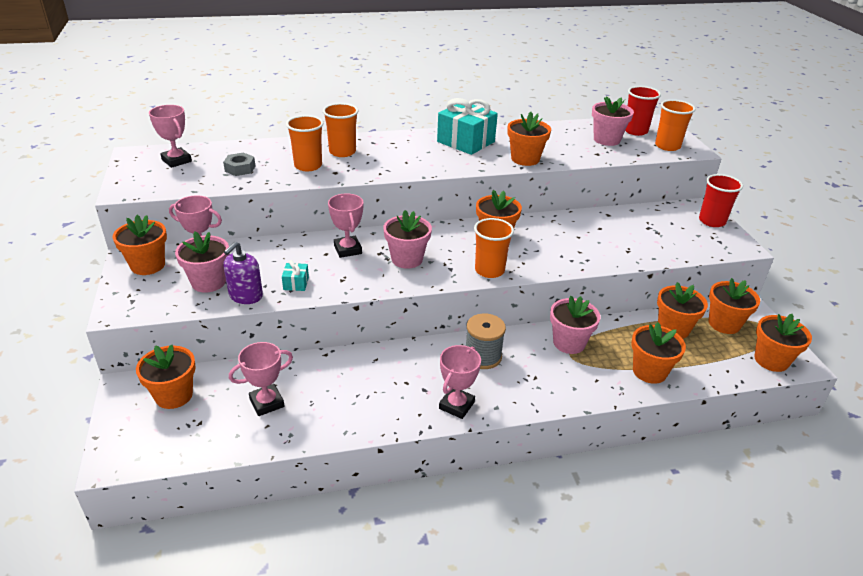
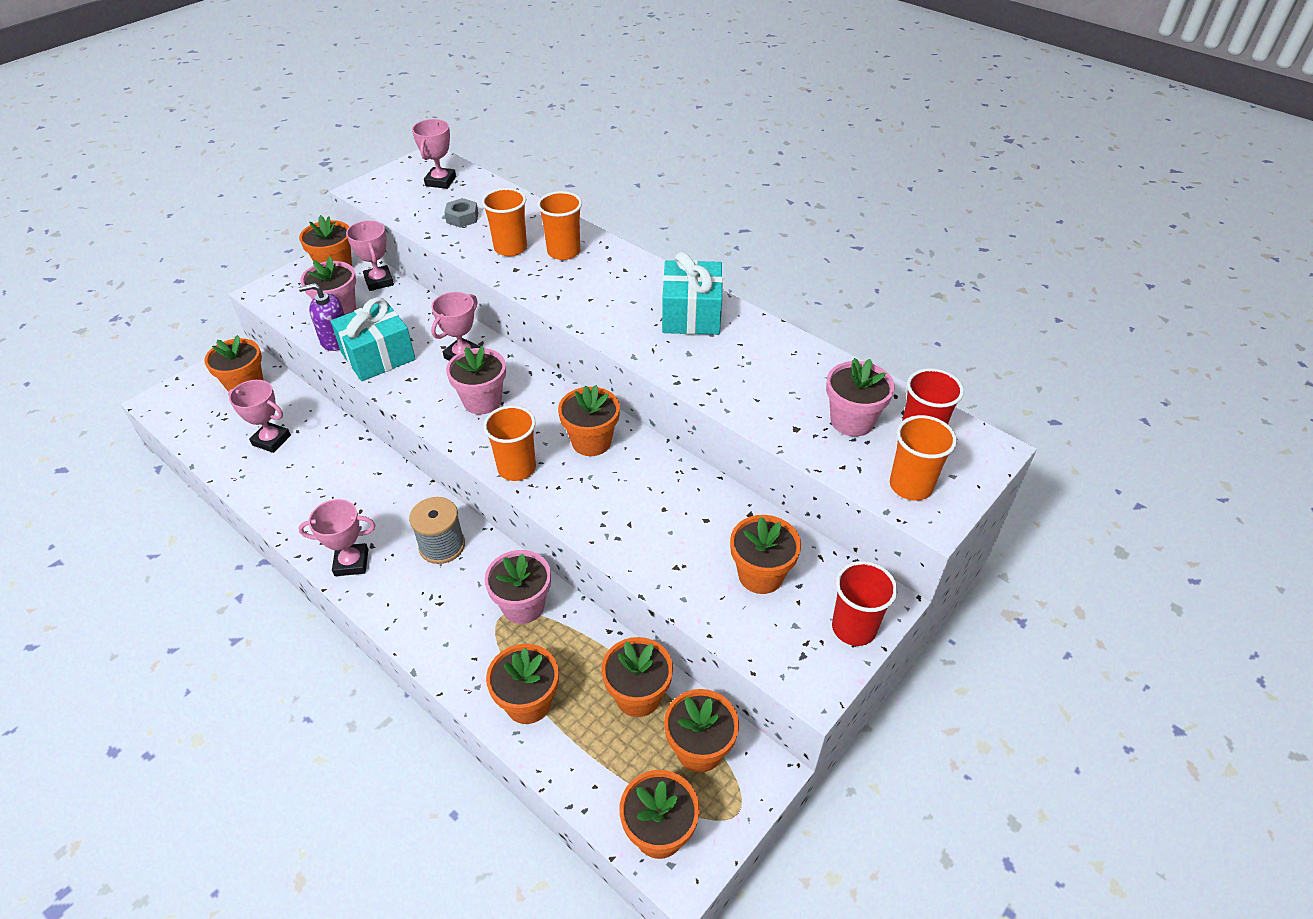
camera: 55 degrees right, 10 degrees up
(296, 283) = (378, 356): turquoise gift -> turquoise gift, size x2.26
(525, 159) = (702, 376): orange flower pot -> orange flower pot (760, 575)

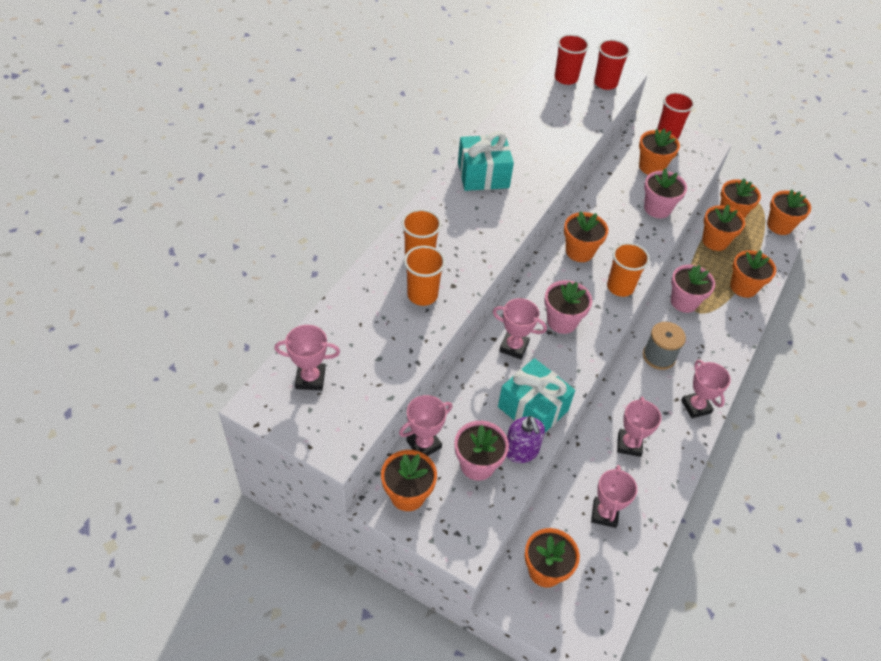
camera: 105 degrees left, 5 degrees up
(336, 481) = (629, 444): none -> pink trophy
(462, 218) = (378, 342): grey nut -> none
(852, 421) = (563, 102): pink flower pot -> pink flower pot (657, 208)
(911, 486) = (605, 83): orange cup -> red cup

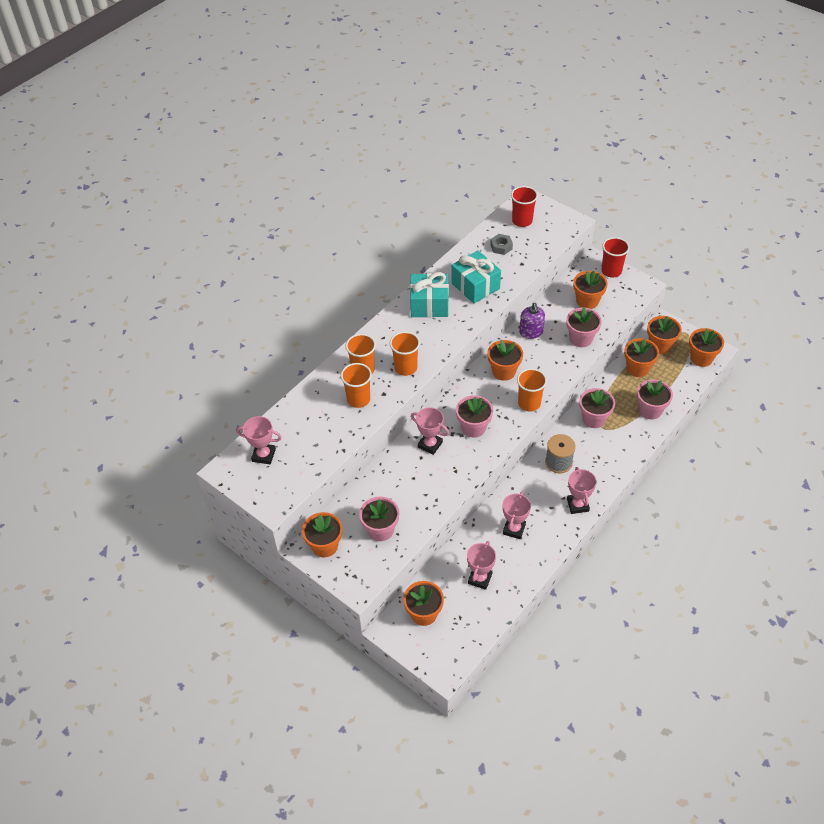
camera: 15 degrees right, 0 degrees up
(424, 444) = (344, 511): pink trophy -> none
(473, 251) = (405, 368): none -> orange cup
(521, 451) = (416, 523): purple soap dispenser -> purple soap dispenser (531, 332)
(533, 408) = (433, 493): turquoise gift -> turquoise gift (475, 286)
(550, 107) = (501, 247): none -> grey nut
(605, 83) = (555, 227): red cup -> none
(743, 287) = (650, 410): orange flower pot -> pink flower pot

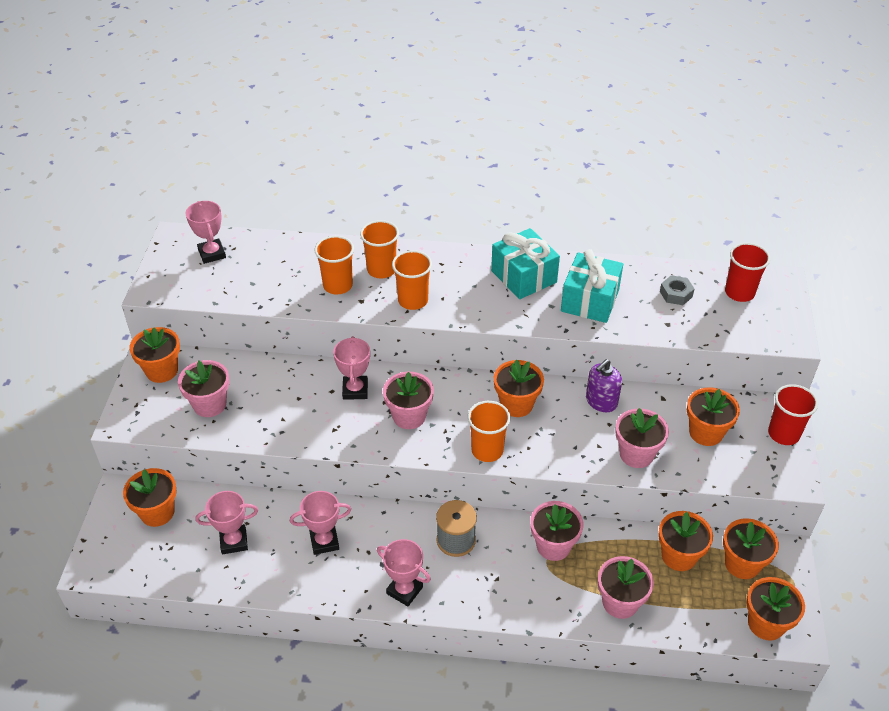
camera: 55 degrees right, 5 degrees down
(577, 505) = (404, 590): pink trophy -> pink trophy turned 75 degrees clockwise

